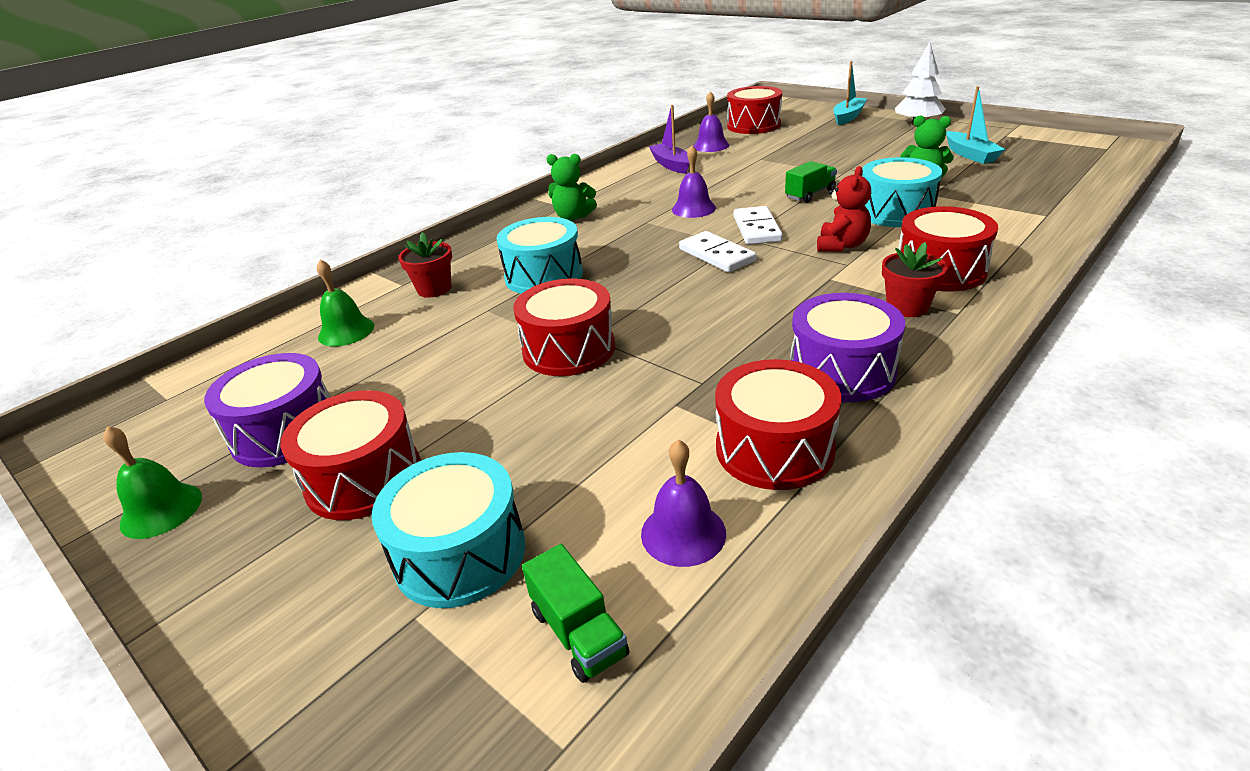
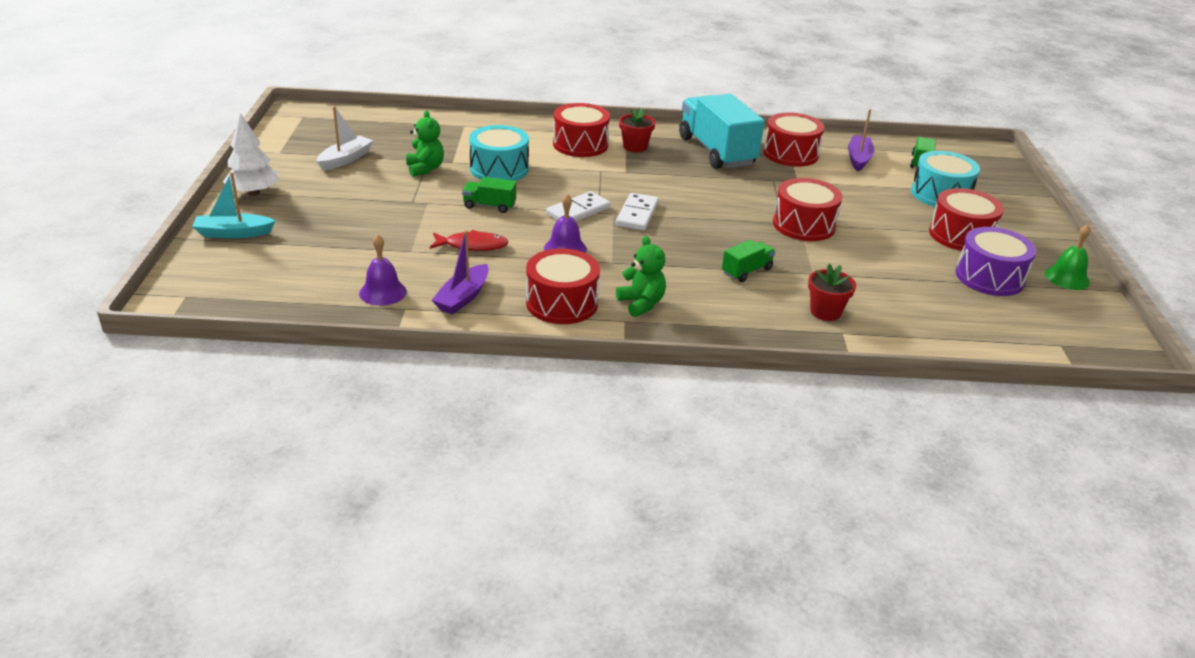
camera: 135 degrees left, 0 degrees up
(346, 331) = (915, 319): green bell -> none
(544, 276) = (746, 271): turquoise drum -> green truck
(683, 533) = (858, 159): purple bell -> purple boat
(742, 178) = (472, 245): none -> red fish
(753, 125) = (288, 285): red drum -> red drum (562, 303)
(841, 246) = (575, 176): red teddy bear -> none
(842, 371) = (716, 151): purple drum -> turquoise truck
(970, 155) = (345, 159): turquoise boat -> white boat

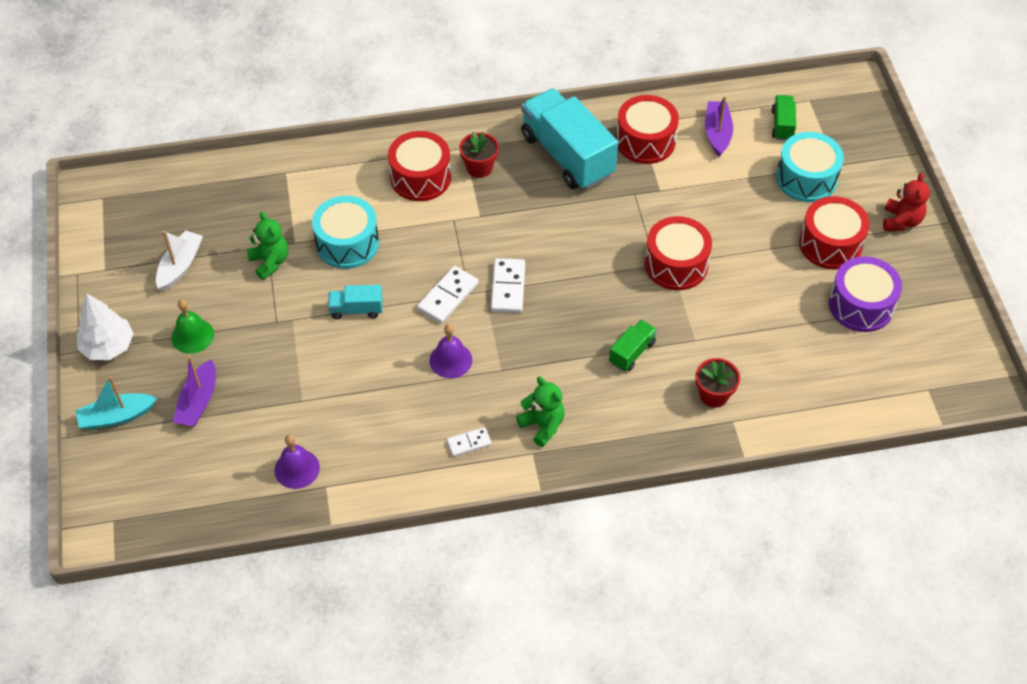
camera: 10 degrees left, 20 degrees up
(463, 297) = (374, 458): purple boat -> purple boat (198, 402)
(472, 245) = (359, 378): red fish -> none
(489, 206) = (356, 310): green truck -> turquoise truck
(562, 303) = (469, 443): red drum -> white domino
(1034, 232) = (901, 221): none -> red teddy bear
(1067, 278) = (933, 288): green bell -> green bell (192, 336)

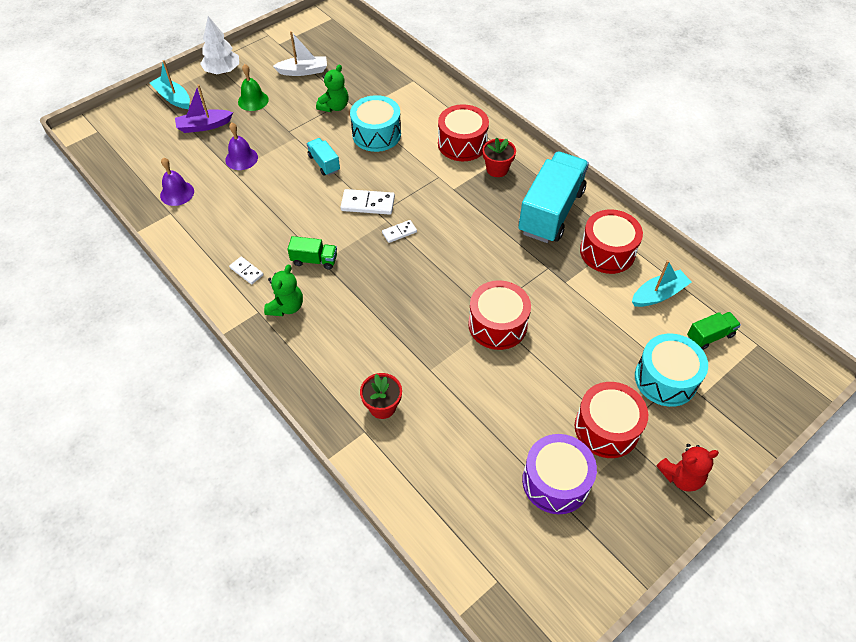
camera: 60 degrees right, 0 degrees up
(450, 360) = (313, 230): purple bell -> purple bell (241, 158)
(508, 287) = (399, 232): white domino -> white domino, size x0.61
(632, 352) = (389, 333): green truck -> green truck (314, 260)
(717, 133) = (658, 294): purple boat -> turquoise boat

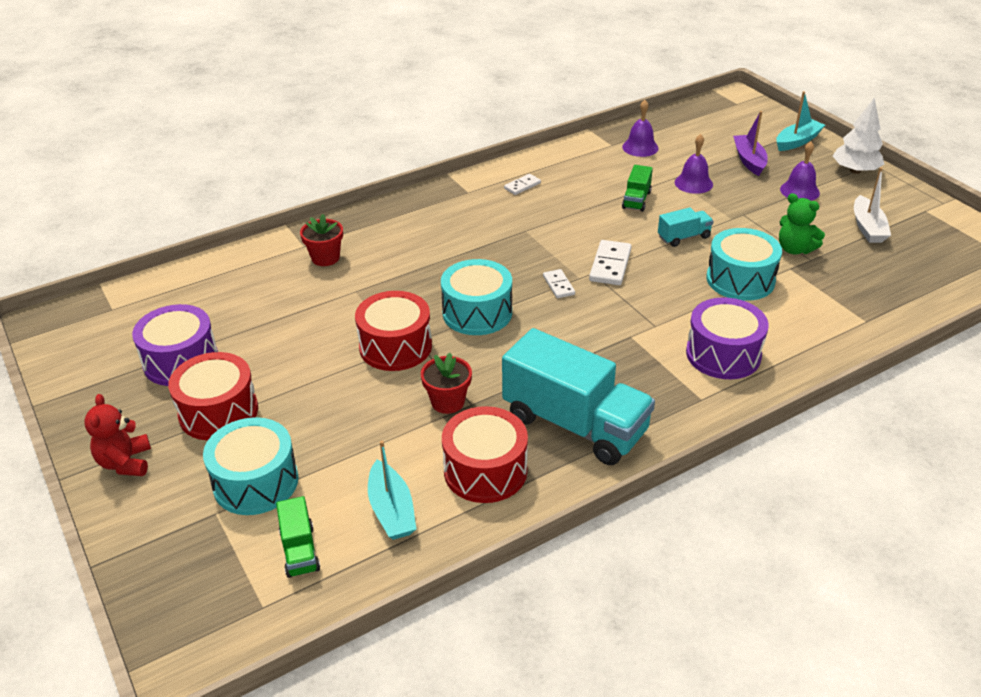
camera: 100 degrees right, 15 degrees down
(253, 100) = (799, 191): green bell -> purple bell
(286, 307) = (469, 207): green teddy bear -> none
(314, 260) = (528, 225): green truck -> green truck (636, 200)
(444, 279) = (477, 313): none -> turquoise drum
(462, 144) = (723, 354): red drum -> purple drum
(497, 169) = (667, 382): red flower pot -> red flower pot (447, 402)

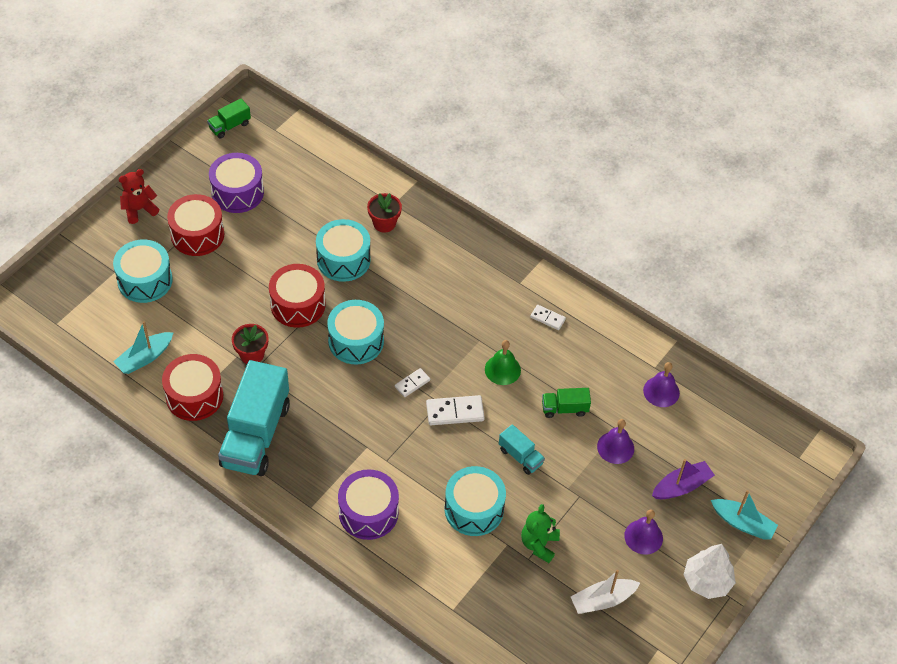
camera: 65 degrees right, 15 degrees up
(300, 550) = (100, 324): green truck -> green truck (230, 126)
(354, 297) = (343, 260): none -> turquoise drum
(570, 224) = (502, 369): none -> green bell

